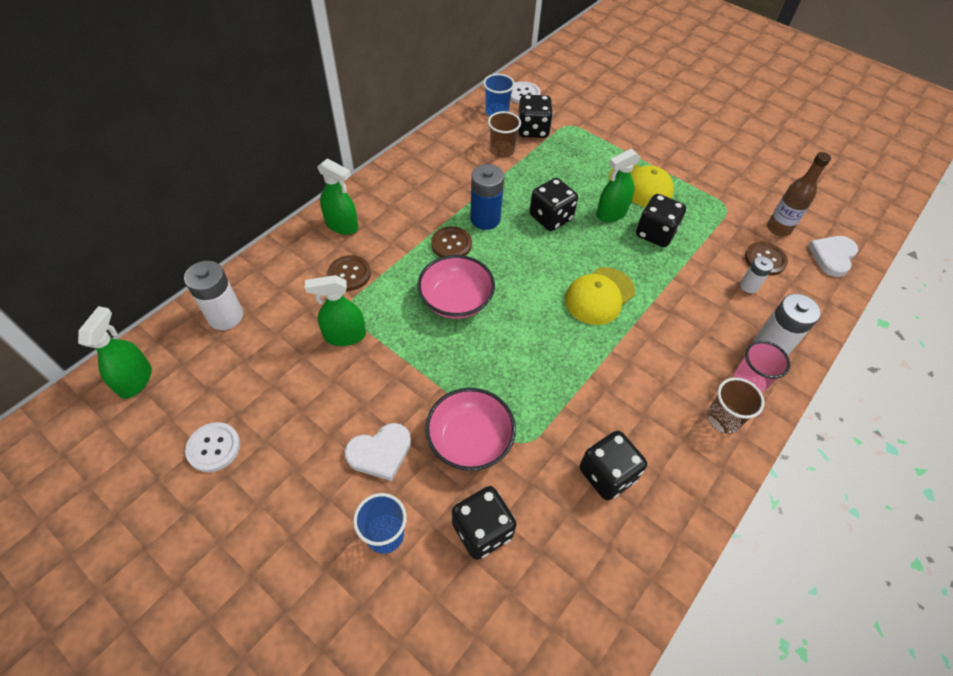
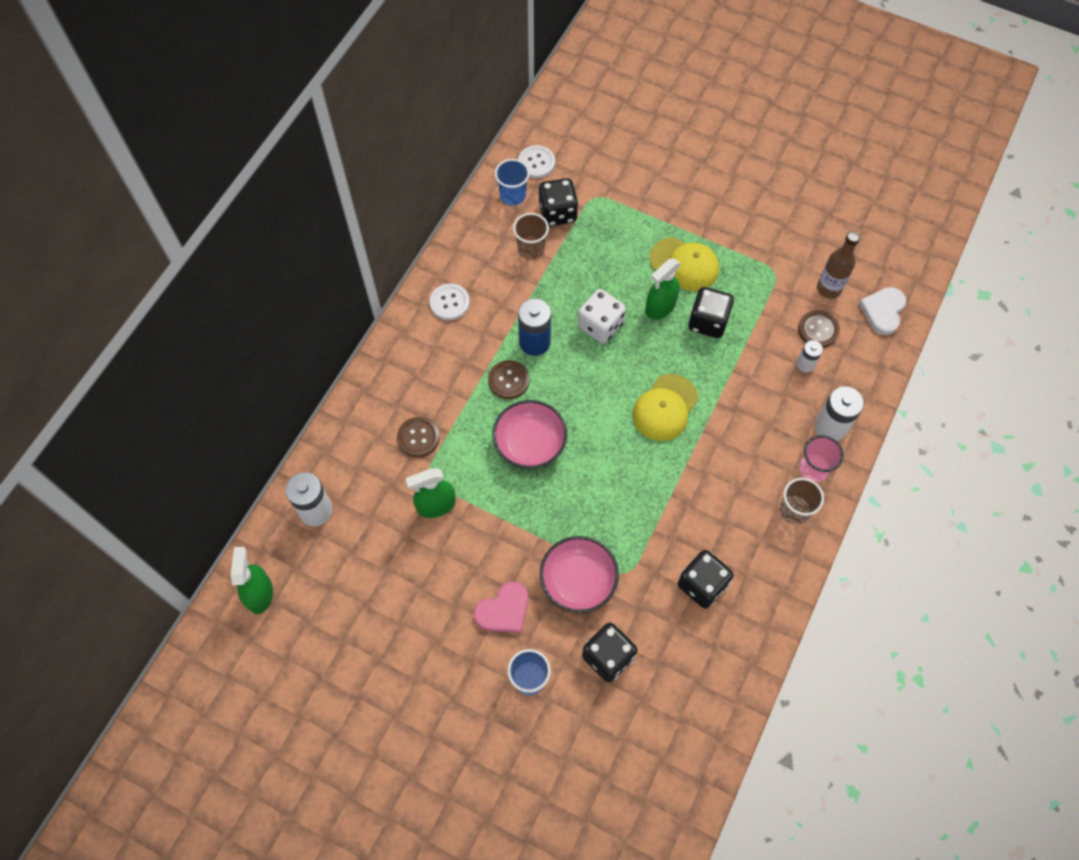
camera: 10 degrees left, 10 degrees up
(214, 447) = (357, 639): white button -> white button (449, 303)
(342, 225) = (392, 382): green spray bottle -> none
(380, 453) = (504, 610): white heart -> pink heart
(551, 217) = (600, 326): black dice -> white dice

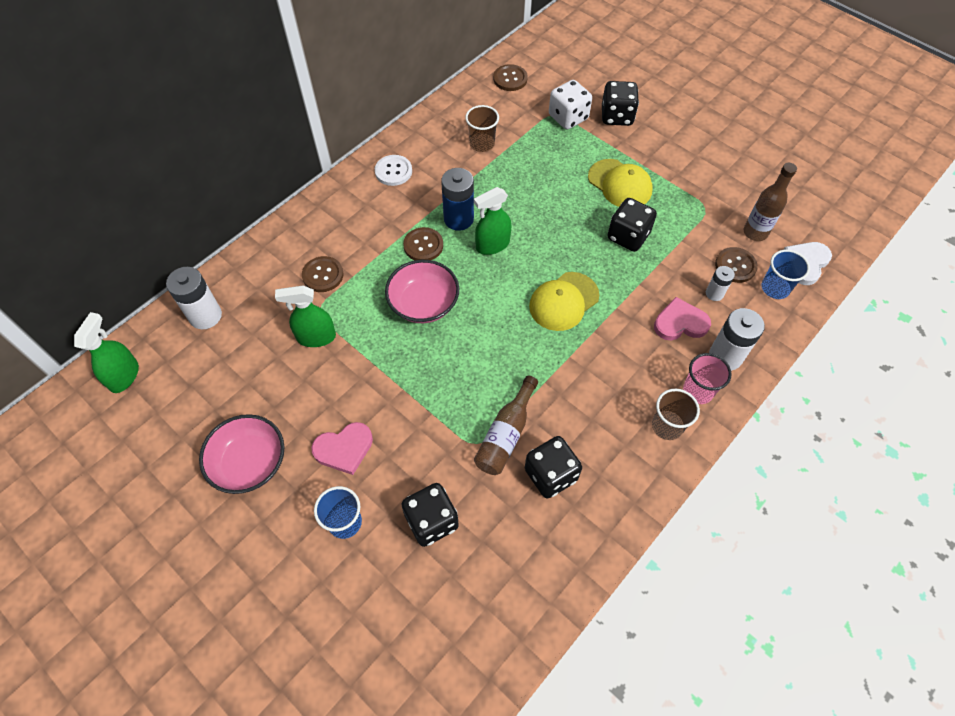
camera: 15 degrees right, 5 degrees down
(512, 195) = (480, 99): blue cup -> blue cup (775, 288)
(536, 163) = (510, 79): white button -> brown button
(557, 213) = (516, 120): black dice -> black dice (616, 116)
(578, 581) = (426, 439): pink bowl -> pink bowl (250, 463)
(600, 326) = (524, 218): white dice -> white dice (568, 117)
(650, 557) = (506, 434): none -> brown bottle
(660, 307) = (586, 214): green spray bottle -> green spray bottle (492, 245)
(780, 403) = (680, 323): none -> pink heart

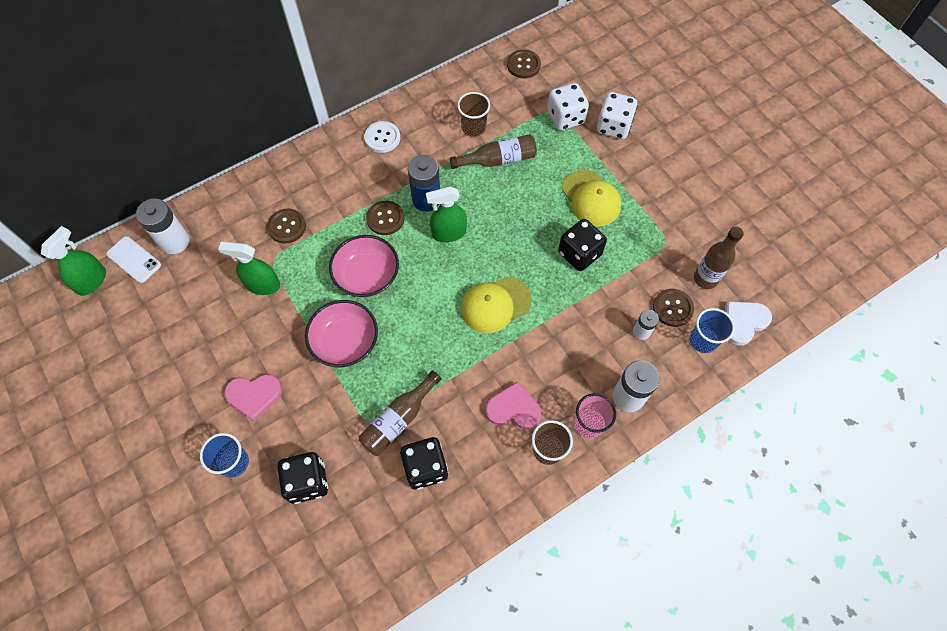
camera: 15 degrees right, 5 degrees up
(165, 344) = (134, 260): none -> white phone
(250, 463) = (171, 387): pink bowl -> pink bowl (345, 342)
(517, 168) = (498, 160): none -> brown bottle
(616, 116) = (613, 126): black dice -> white dice
(680, 323) = (597, 352): pink heart -> pink heart (513, 409)

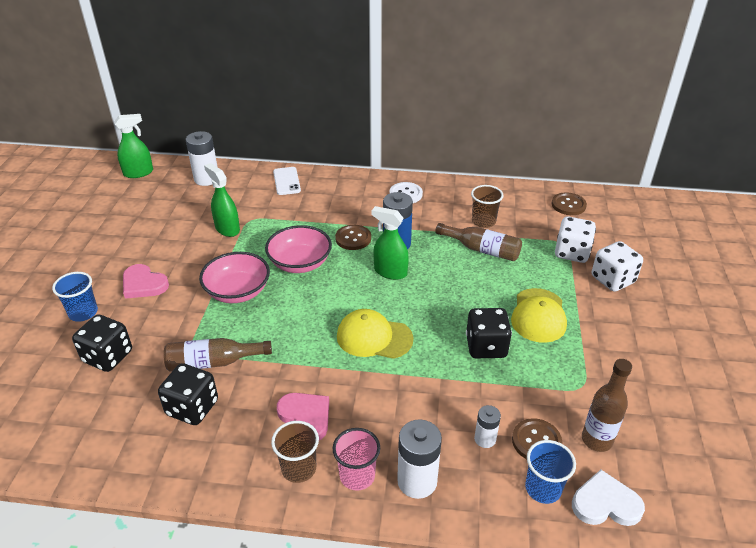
camera: 40 degrees right, 25 degrees down
(134, 260) = (173, 175): white phone -> white phone (286, 181)
(287, 227) = (282, 207): brown button -> none

